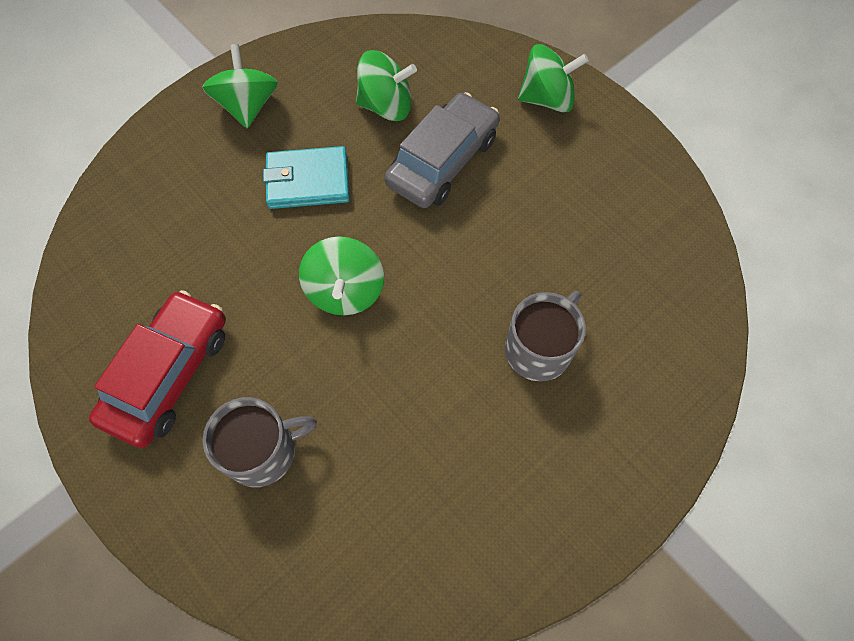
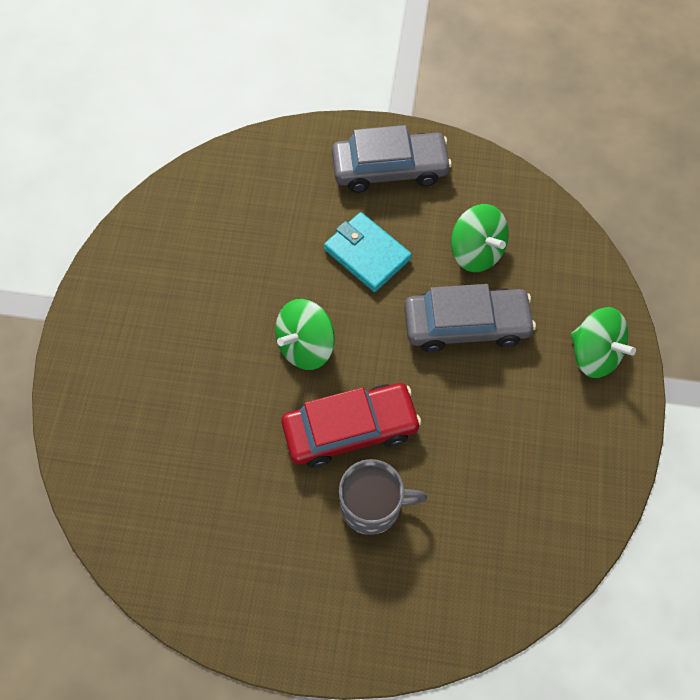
camera: 50 degrees right, 0 degrees up
(169, 374) = (162, 293): red car -> red car (350, 429)
(248, 106) = (389, 169): green spinning top -> grey car
(263, 451) = (158, 388): grey mug -> none

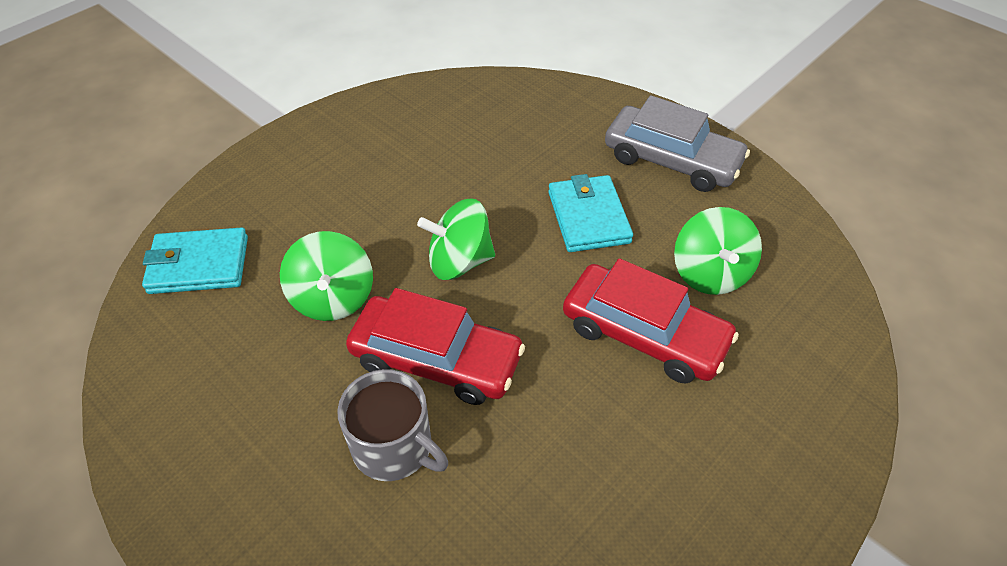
camera: 35 degrees right, 15 degrees down
(116, 469) = (199, 265): none -> turquoise wallet
(466, 325) = (644, 334): grey car -> red car
(593, 354) = (783, 450): green spinning top -> green spinning top (333, 298)

